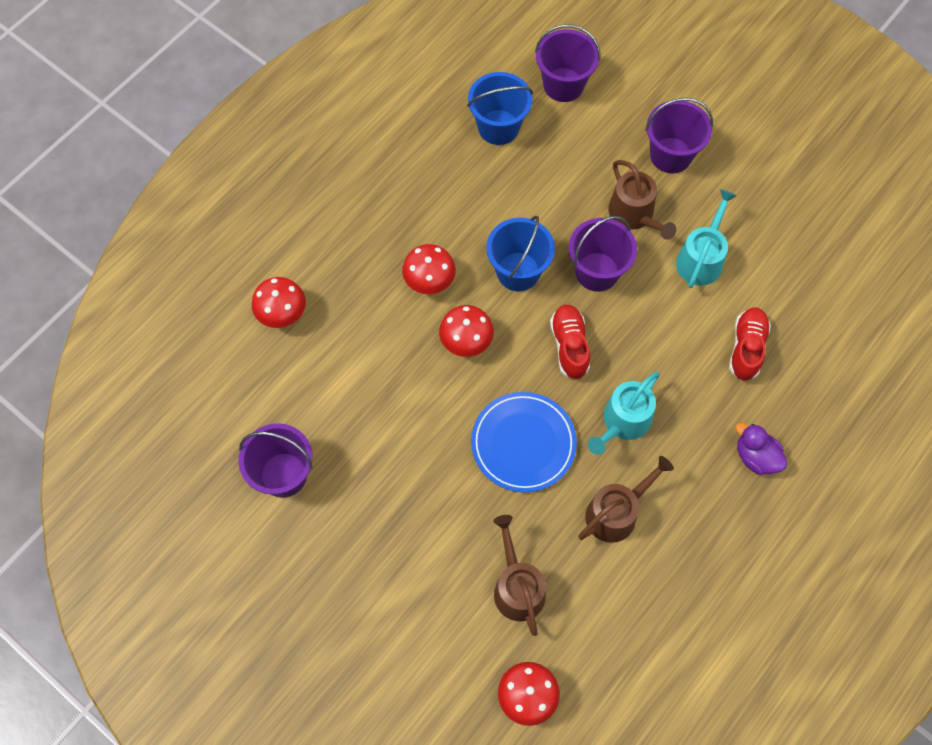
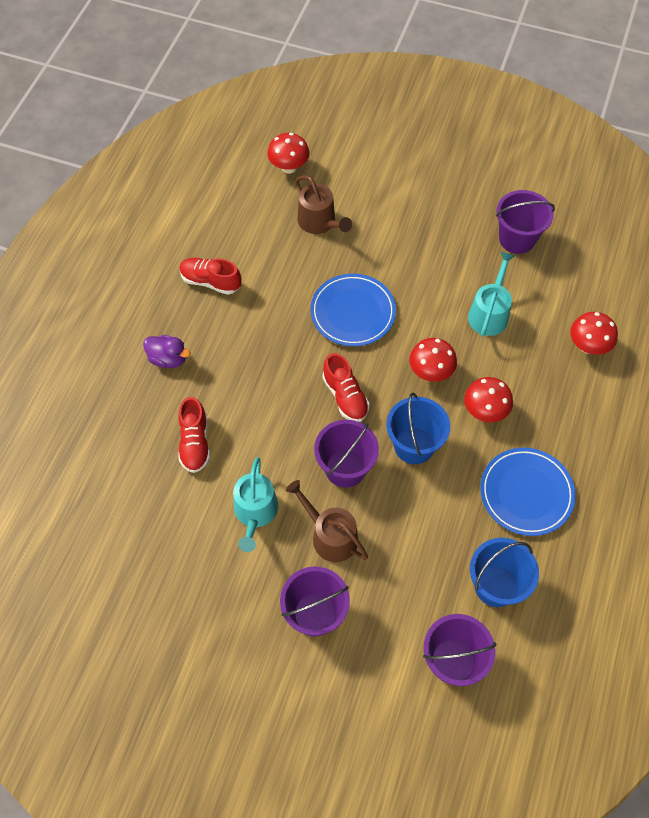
camera: 160 degrees right, 5 degrees down
(430, 192) = (526, 493): none -> blue plate
(616, 513) = (265, 288): brown watering can -> none
(623, 422) = (281, 352): turquoise watering can -> turquoise watering can (489, 313)
(682, 545) = (210, 281): none -> red shoe

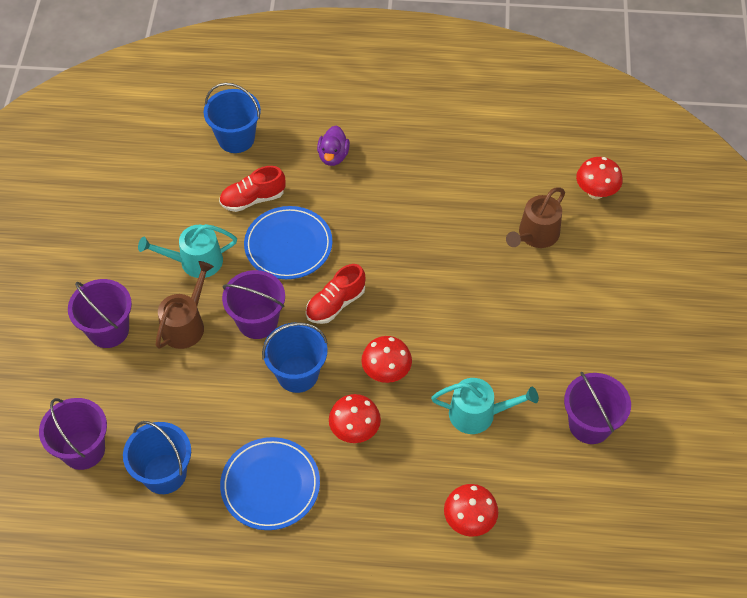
camera: 75 degrees right, 5 degrees down
(108, 443) = (236, 138): none -> blue bucket
(210, 281) = (429, 165): red shoe -> none
(353, 312) = (435, 289): blue plate -> blue plate (288, 245)

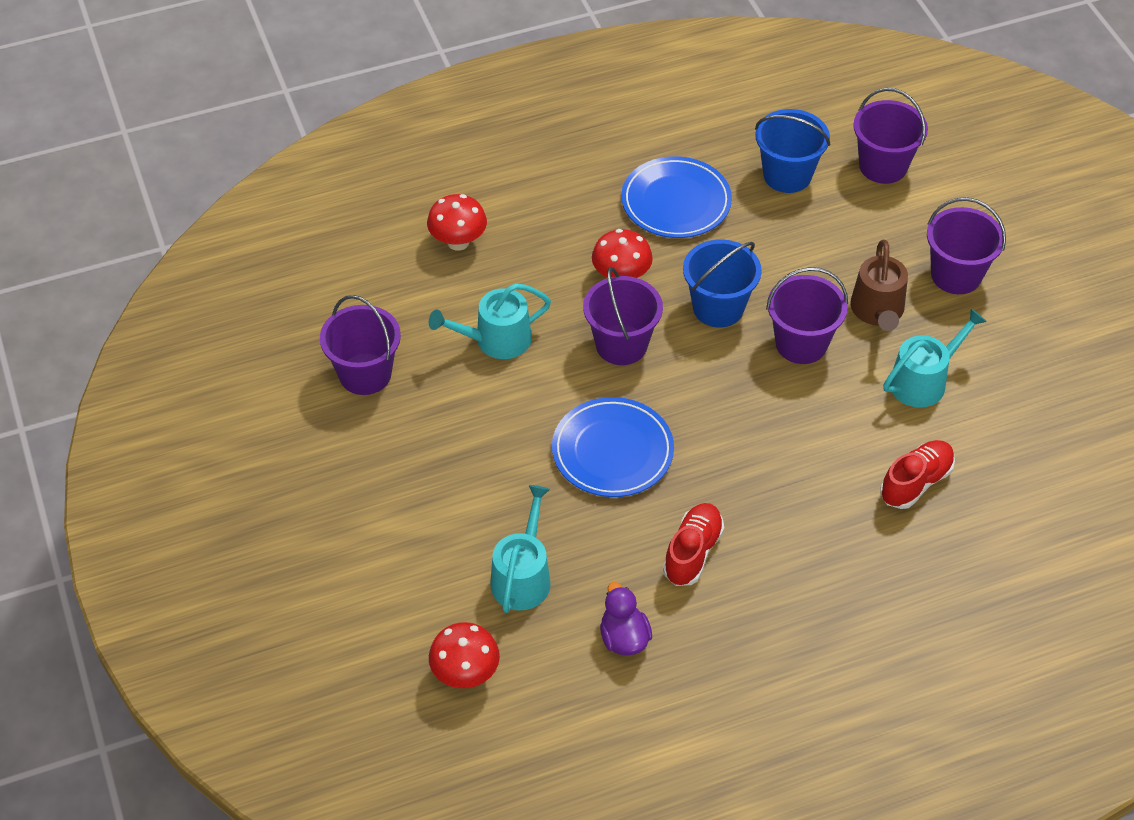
camera: 155 degrees right, 5 degrees down
(236, 138) = (1003, 558): blue bucket -> none
(288, 245) = (828, 441): blue plate -> blue plate (612, 451)
(333, 156) = (855, 584): purple duck -> purple duck (624, 638)
(335, 304) = (725, 395): red shoe -> red shoe (692, 552)
(386, 372) = (621, 345): red mushroom -> purple bucket
(535, 235) = (522, 576): brown watering can -> turquoise watering can

